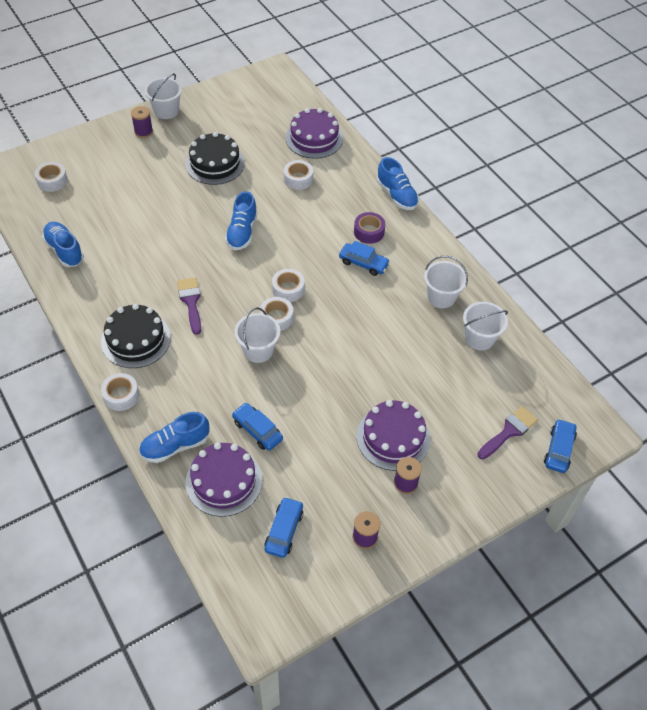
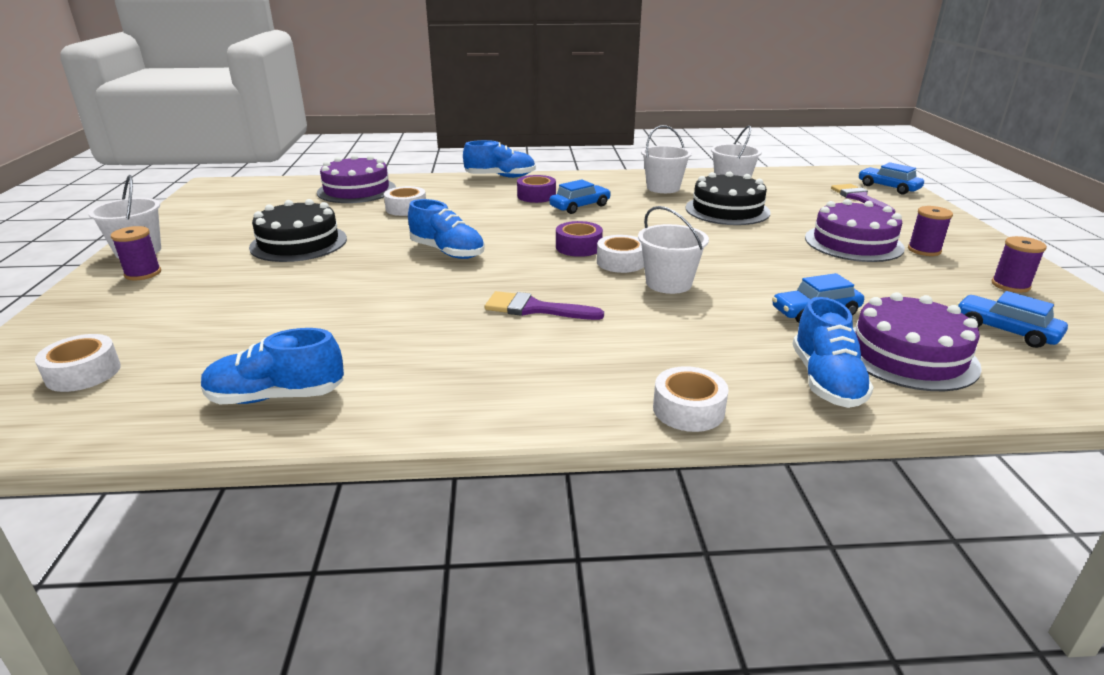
camera: 60 degrees left, 25 degrees down
(136, 339) = (570, 369): black cake -> black cake (727, 210)
(288, 289) = (578, 247): white tape -> purple tape

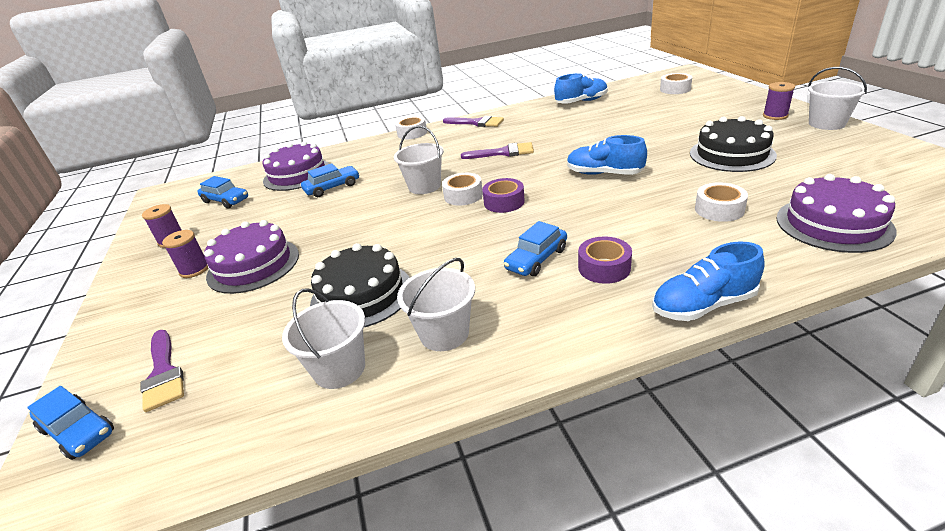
camera: 170 degrees right, 5 degrees up
(534, 399) = (477, 123): none -> purple brush
(825, 381) = (348, 155): blue shoe -> none

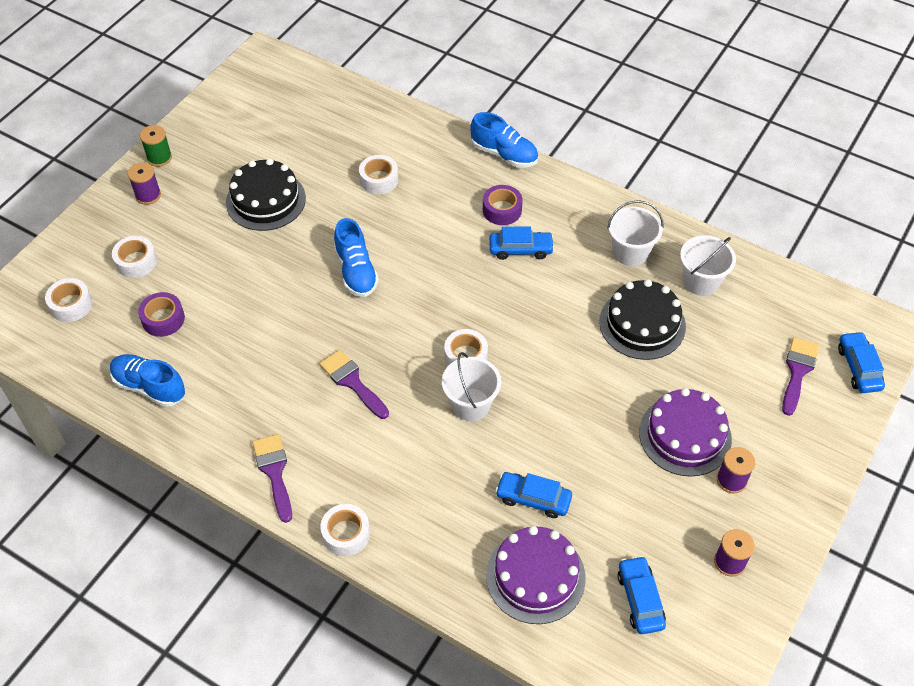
camera: 135 degrees left, 20 degrees up
(504, 202) = (456, 317): purple tape -> purple tape (163, 319)
(698, 107) = (136, 262): none -> white tape
(826, 123) = (159, 158): white bucket -> green spool
(833, 224) = (364, 123): purple cake -> none

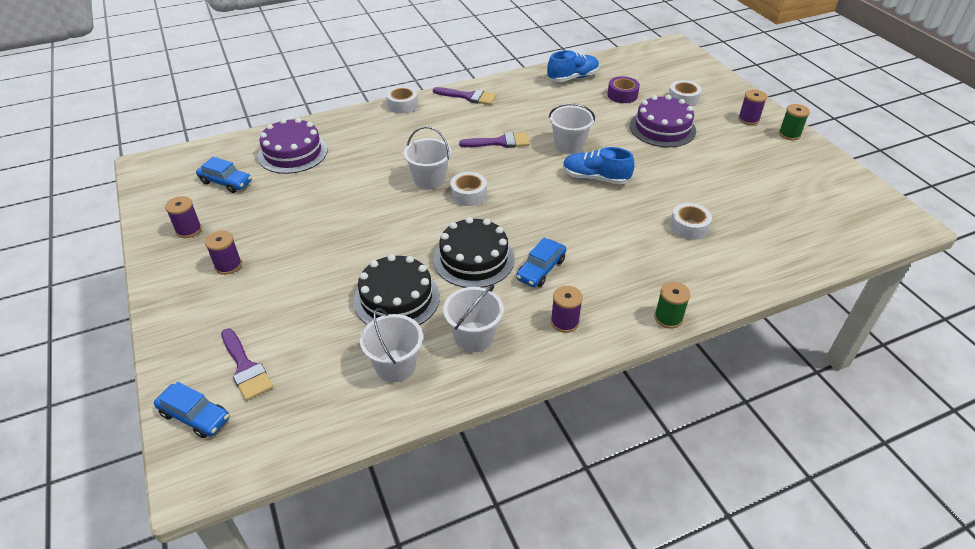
camera: 125 degrees right, 10 degrees down
(71, 305) = (663, 70): white tape -> none
(266, 200) = (705, 164): black cake -> black cake (474, 259)
(311, 319) = (569, 145): none -> white bucket
(502, 210) = (595, 280): purple tape -> none
(504, 154) = (668, 318): blue shoe -> green spool
(533, 498) = (336, 174): blue car -> none
(564, 208) = (564, 322): none -> purple spool
(685, 435) = (285, 263): purple cake -> purple cake (662, 128)

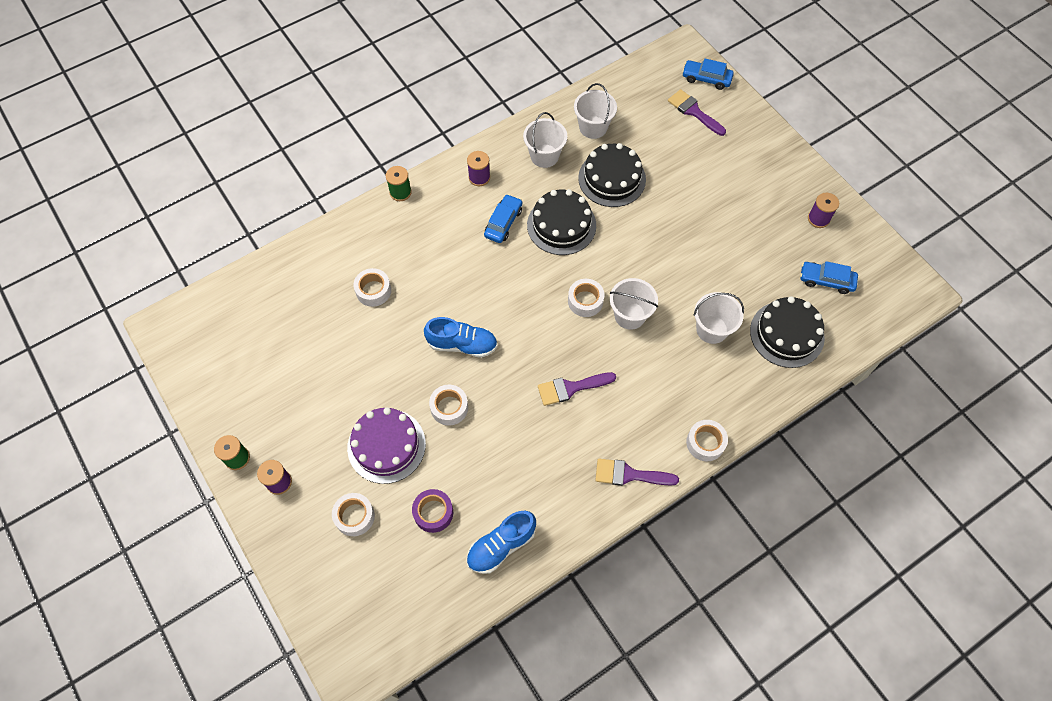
camera: 170 degrees right, 20 degrees up
(228, 265) = (760, 188): purple spool -> none
(293, 153) = (787, 334): purple cake -> black cake
(569, 145) = (494, 395): white bucket -> white bucket (712, 329)
(609, 142) = (449, 407): none -> white tape

